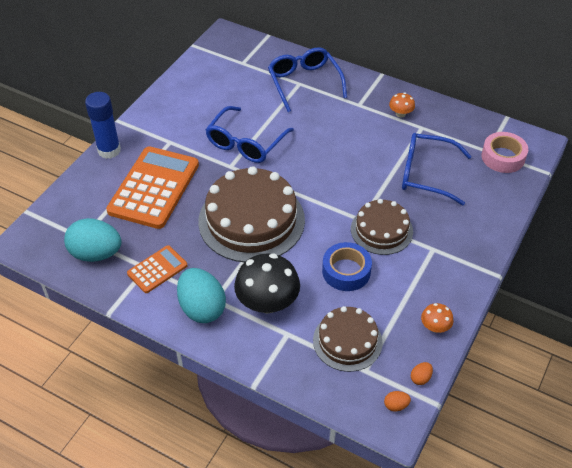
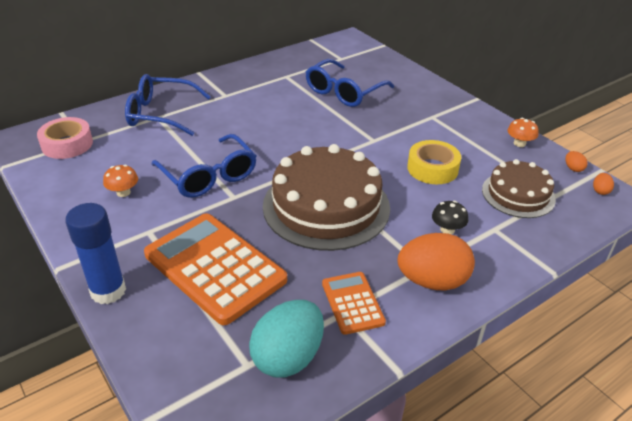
camera: 65 degrees left, 10 degrees down
(202, 308) = (432, 281): turquoise egg -> orange egg
(267, 302) = (447, 229): black mushroom -> black mushroom, size x0.48
(346, 271) = (432, 168): blue tape -> yellow tape
(381, 230) = (394, 134): brown cake -> none
(400, 113) = (259, 80): orange mushroom -> orange mushroom (123, 192)
(503, 157) = (353, 55): pink tape -> pink tape (67, 144)

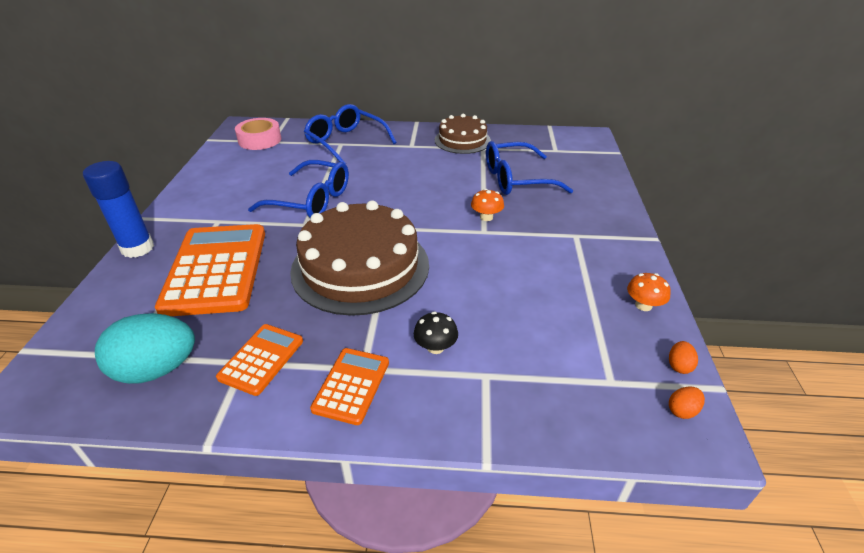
camera: 40 degrees right, 0 degrees up
(123, 192) = (243, 186): orange mushroom -> orange mushroom (486, 217)
(209, 176) = (311, 200): blue glasses -> blue glasses turned 75 degrees counterclockwise
(432, 168) = (504, 283): yellow tape -> none
(432, 281) = (351, 385): orange egg -> orange calculator
(518, 194) = (564, 356): brown cake -> brown cake (462, 140)

